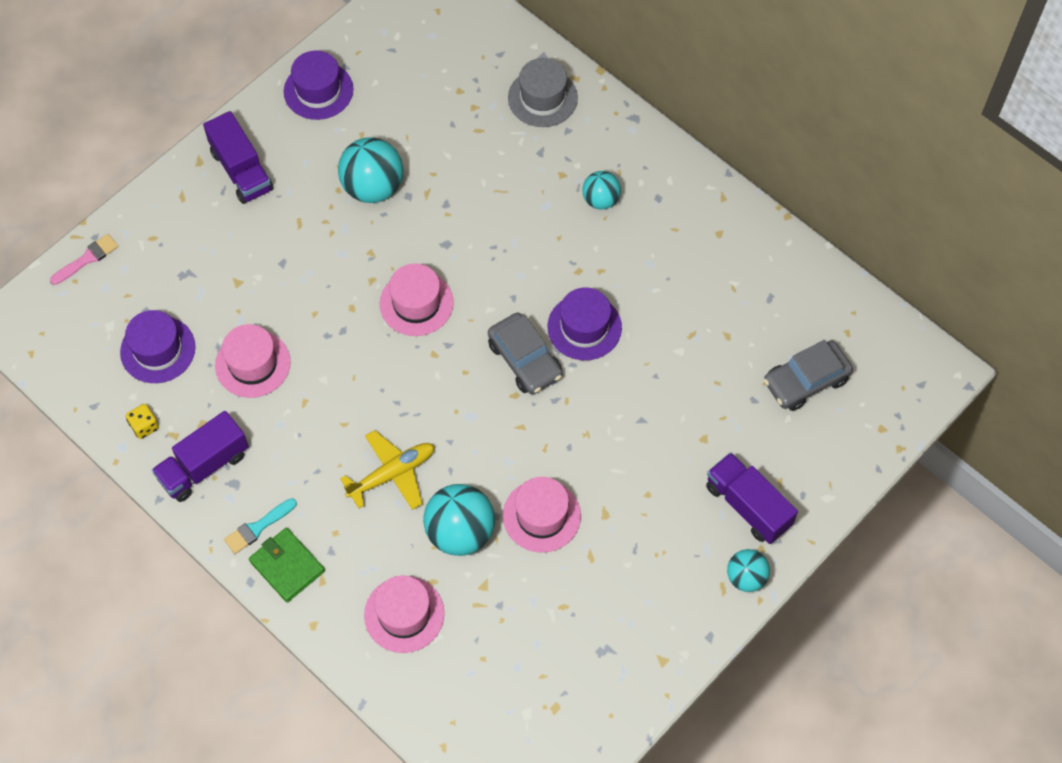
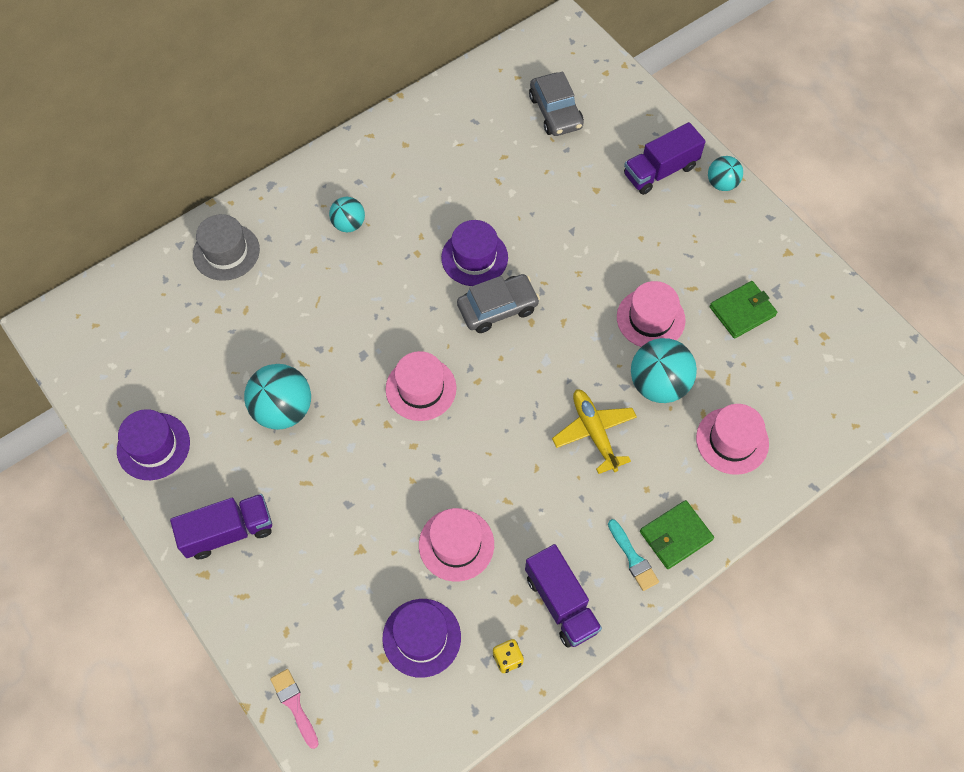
camera: 80 degrees left, 0 degrees up
(570, 613) = (742, 311): none -> green wallet

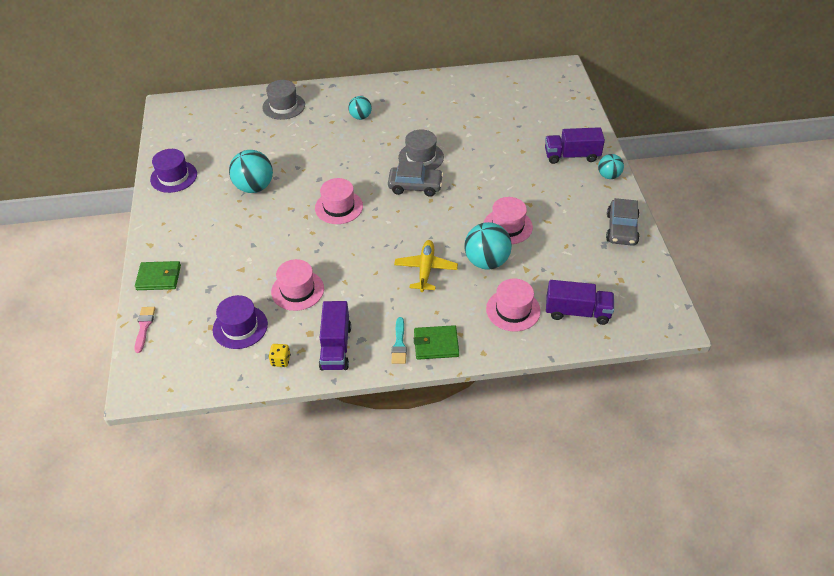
camera: 30 degrees right, 15 degrees down
(228, 532) = (178, 231): purple truck -> purple truck (577, 312)
(474, 257) = (421, 157): purple hat -> grey hat
(555, 112) = (526, 106): grey car -> grey car (621, 229)
(742, 311) = (572, 245): green wallet -> green wallet (159, 277)

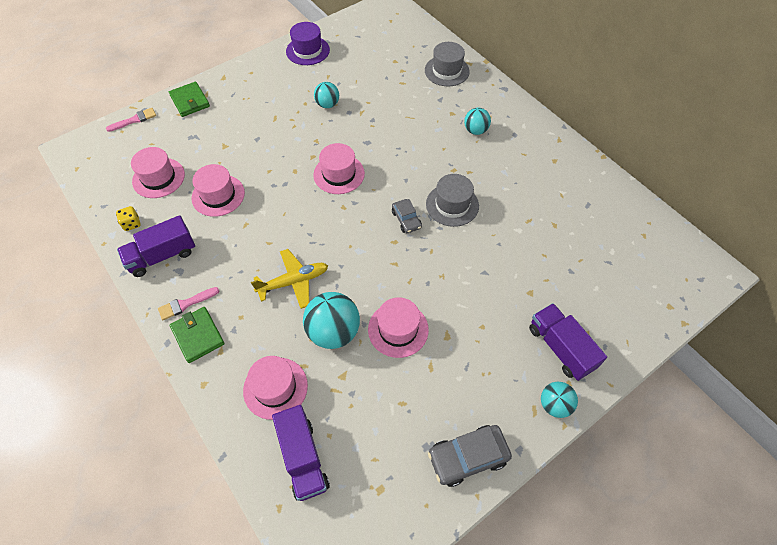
camera: 60 degrees right, 10 degrees up
(240, 327) = (158, 178): purple hat -> pink hat
(254, 187) = (327, 104): turquoise ball -> turquoise ball, size x0.59
(399, 344) = (185, 304): turquoise brush -> pink brush
(415, 186) = (406, 219): grey car -> grey car, size x0.62

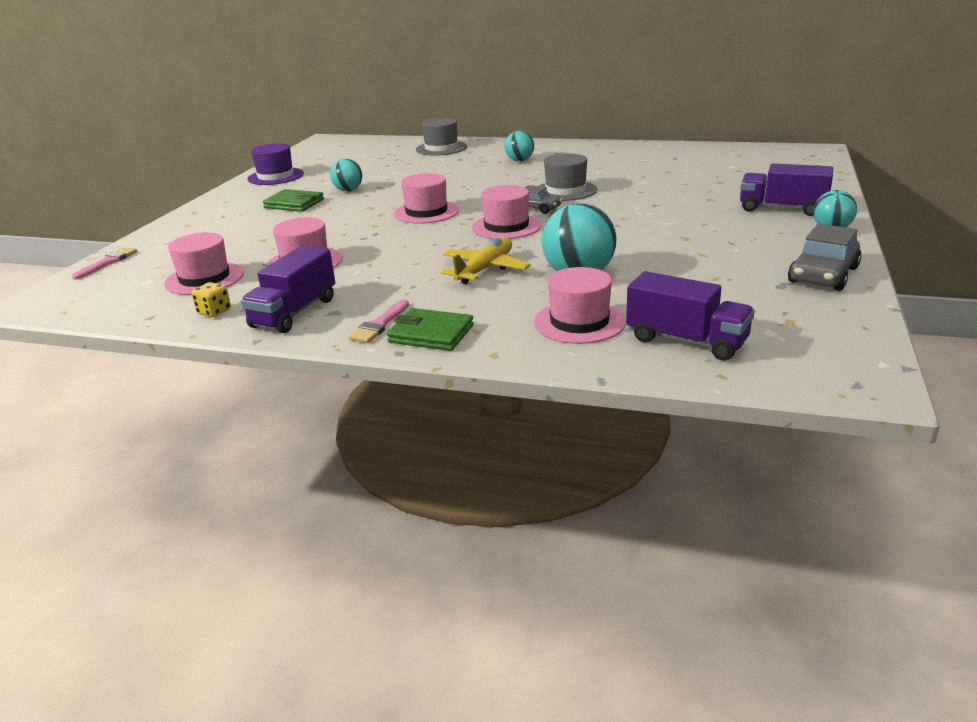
camera: 35 degrees left, 30 degrees down
(190, 101) = (171, 233): green wallet -> green wallet (294, 204)
(398, 329) = (637, 251): pink hat -> pink hat (506, 226)

